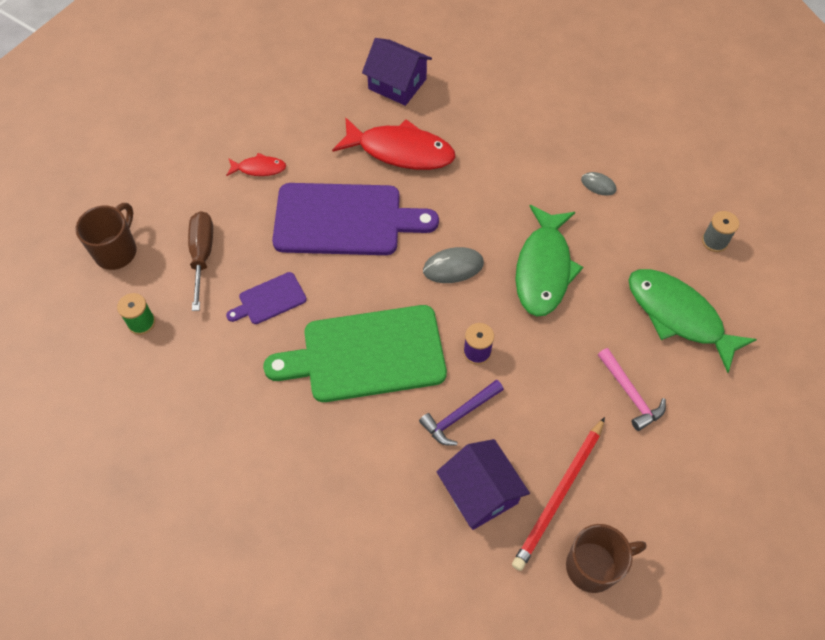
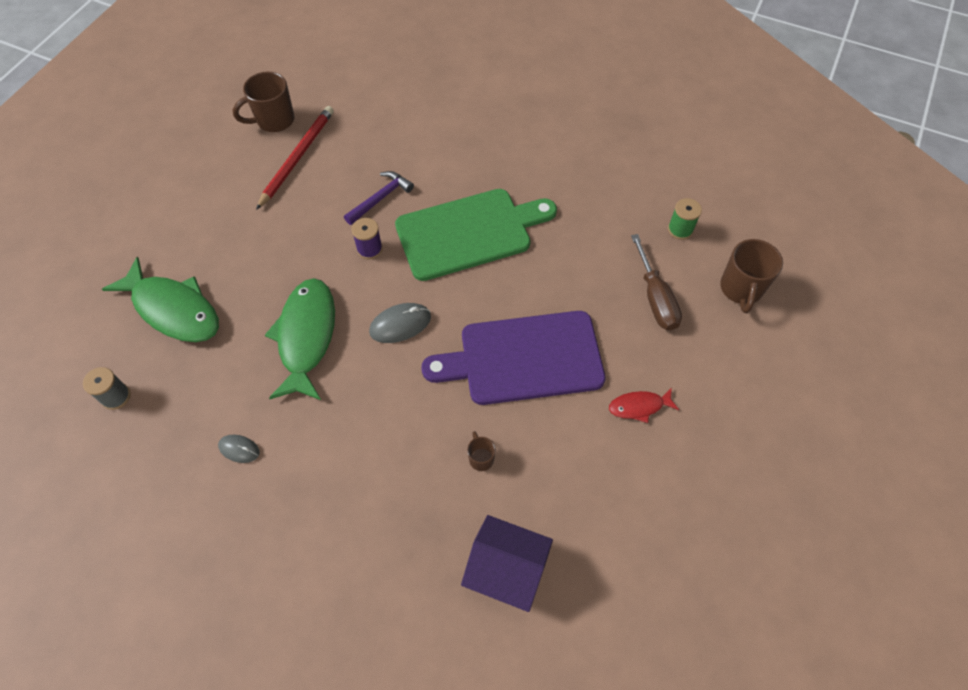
camera: 170 degrees right, 0 degrees up
(269, 299) = (572, 266): purple cutting board -> none
(400, 151) = (481, 458): red fish -> brown mug
(480, 492) = (359, 151): purple house -> none
(630, 394) = (231, 235): pink hammer -> none

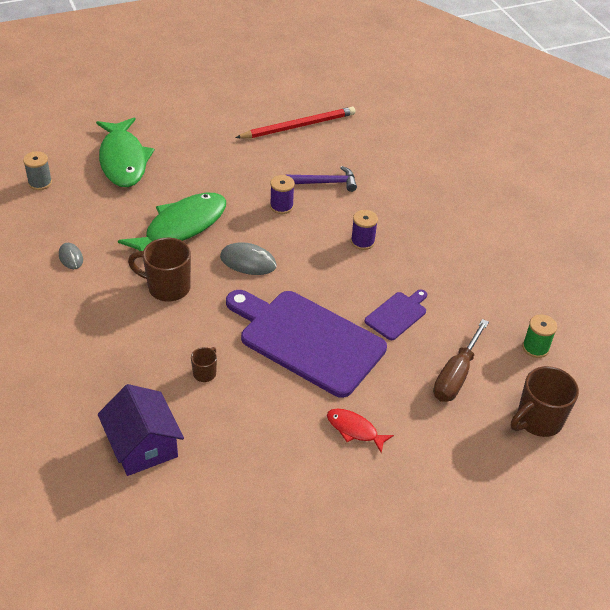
camera: 40 degrees right, 15 degrees down
(274, 121) = (309, 96): brown mug -> brown mug (167, 287)
(469, 233) = (362, 242): green cutting board -> purple spool
(563, 279) = (397, 314): none -> purple cutting board

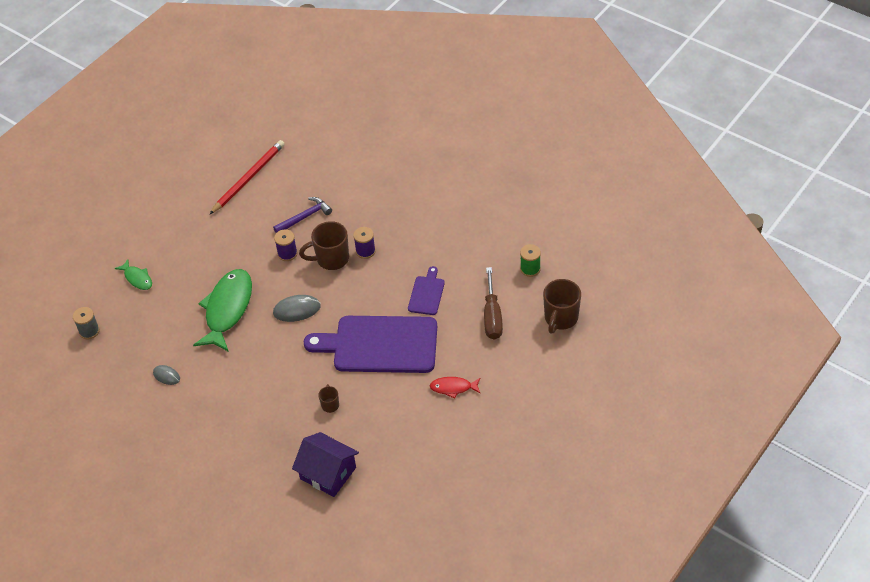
camera: 25 degrees left, 5 degrees up
(123, 160) = (137, 278): green fish -> green fish, size x0.48
(167, 287) = (255, 360): brown mug -> brown mug (331, 259)

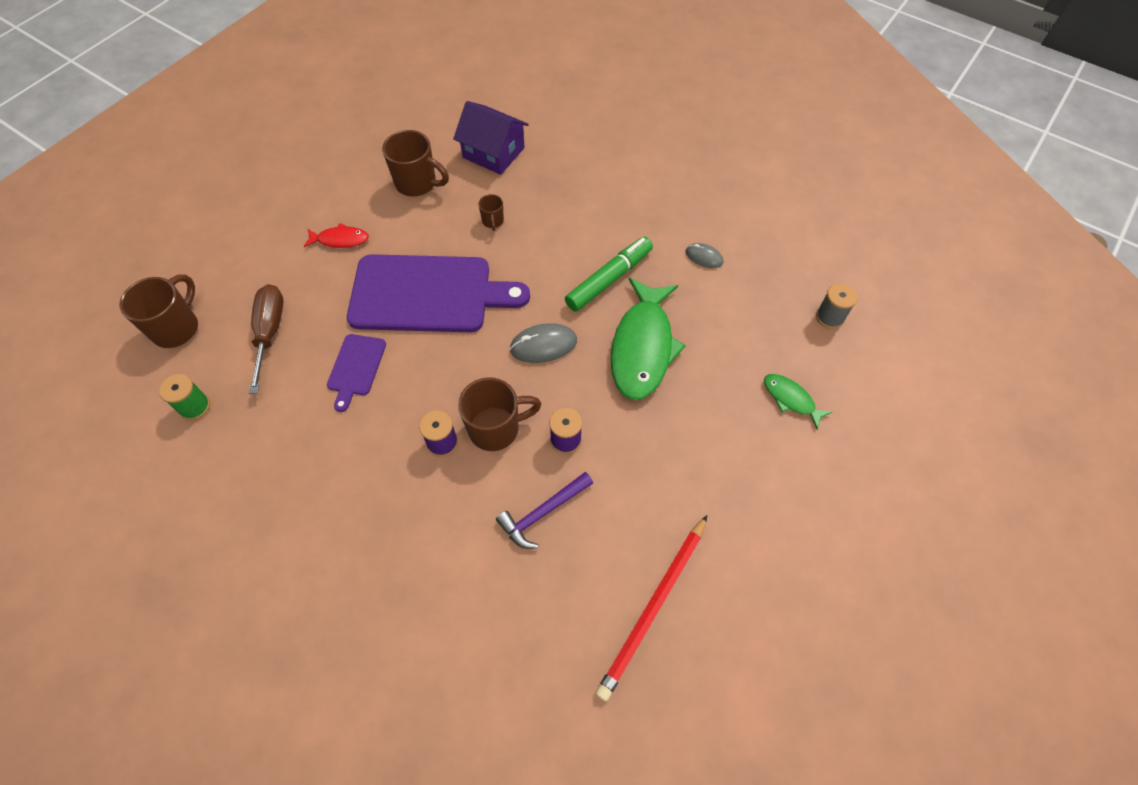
camera: 175 degrees right, 10 degrees up
(243, 357) = (609, 279): none -> green marker
(395, 440) = (417, 183): none -> brown mug

